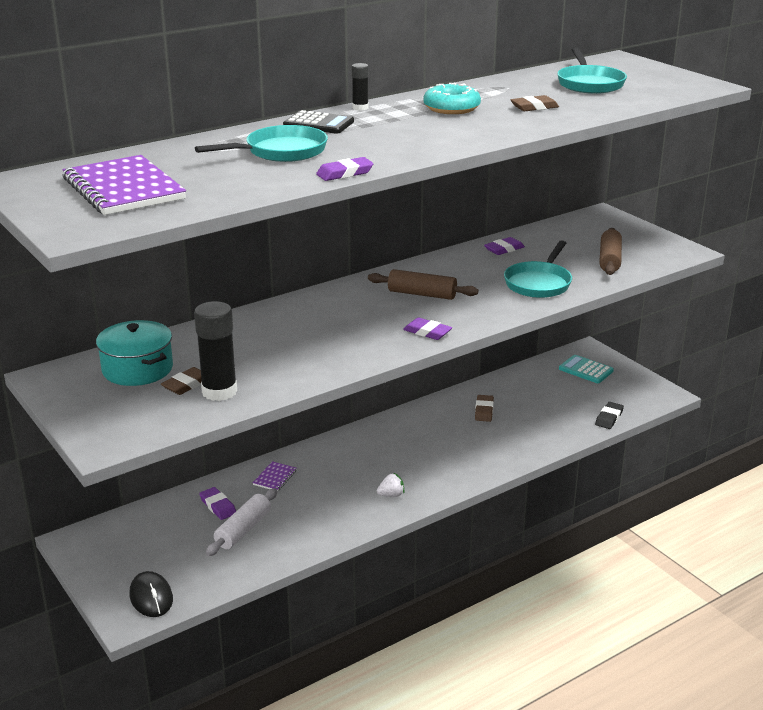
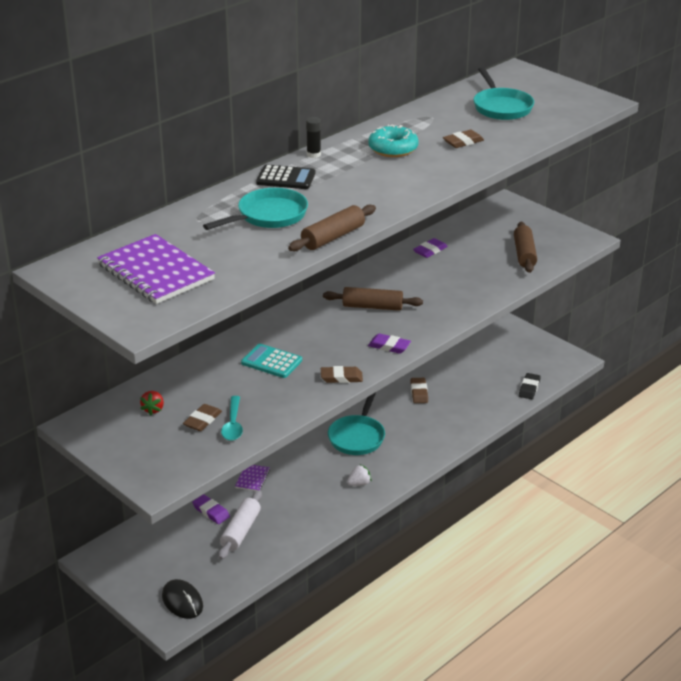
camera: 10 degrees left, 5 degrees up
(137, 369) = (153, 409): turquoise pot -> red strawberry
(219, 391) = (233, 424): black glue stick -> turquoise spoon
(345, 173) = (333, 237): purple eraser -> brown rolling pin
(361, 357) = (341, 377): none -> brown eraser
(539, 283) = (470, 285): turquoise pan -> turquoise pan (357, 437)
(586, 370) = (499, 342): turquoise calculator -> turquoise calculator (271, 362)

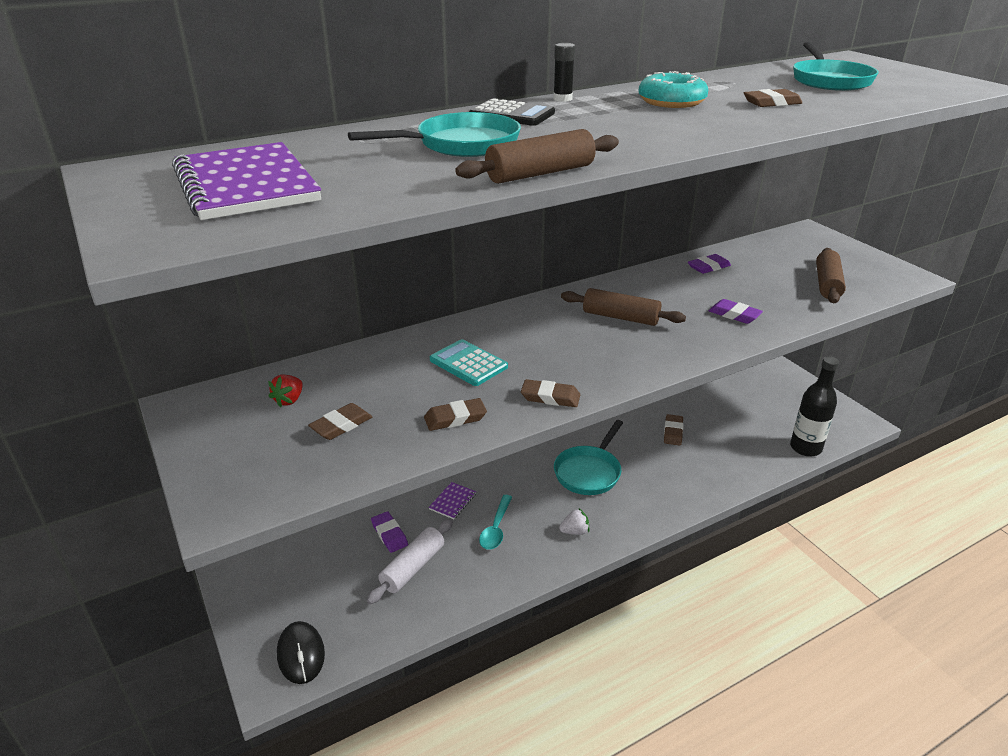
camera: 15 degrees right, 0 degrees up
(233, 424) = (377, 437): turquoise spoon -> turquoise spoon (496, 528)
(281, 403) = (455, 418): none -> brown eraser
(389, 346) = (627, 366): purple eraser -> purple eraser (734, 315)
(529, 388) = (805, 448): black eraser -> black bottle

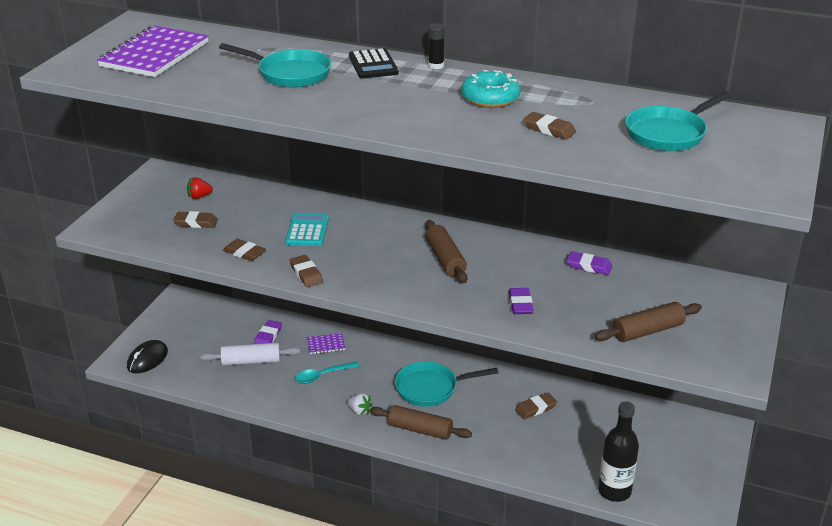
camera: 50 degrees right, 0 degrees up
(540, 173) = (269, 109): brown rolling pin -> brown rolling pin (420, 430)

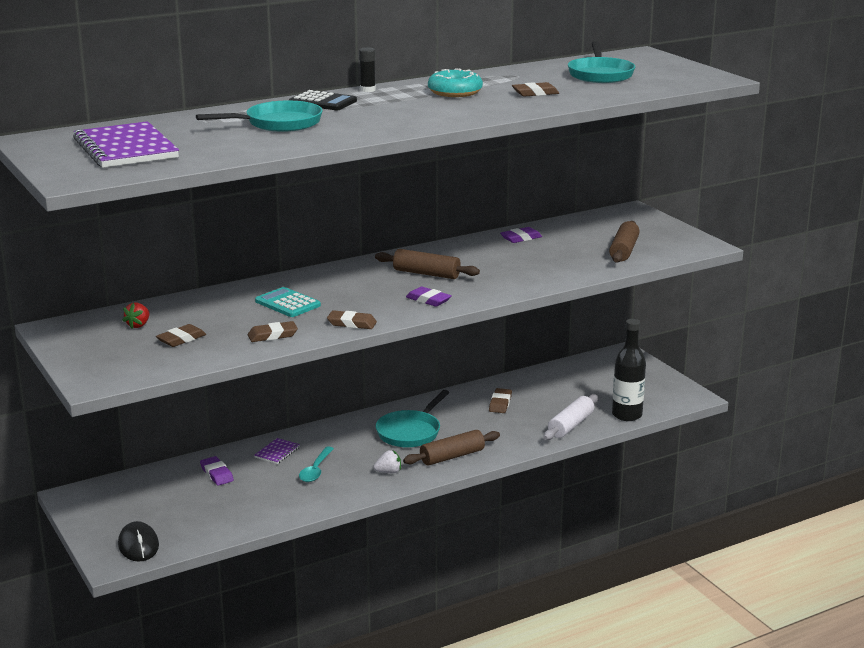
camera: 50 degrees left, 10 degrees down
(251, 361) = (237, 495): white rolling pin -> white rolling pin (570, 425)
(520, 304) = (528, 272): purple eraser -> purple eraser (428, 300)

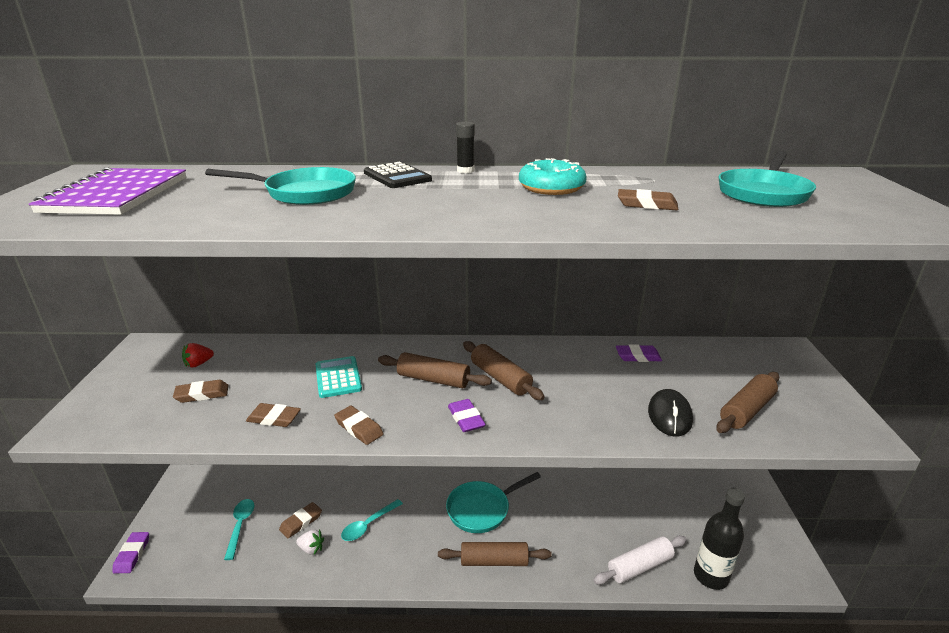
camera: 30 degrees right, 5 degrees up
(138, 545) = (162, 558): black mouse -> black mouse (669, 415)
(188, 506) = (240, 526): none -> turquoise spoon
(217, 474) = (295, 494): purple eraser -> purple eraser (132, 554)
(277, 452) = (359, 488): purple notebook -> none
(372, 286) = (433, 379): none -> brown rolling pin
(388, 472) = (423, 557): white strawberry -> white strawberry (311, 549)
(500, 403) = (587, 504): brown eraser -> brown eraser (301, 522)

